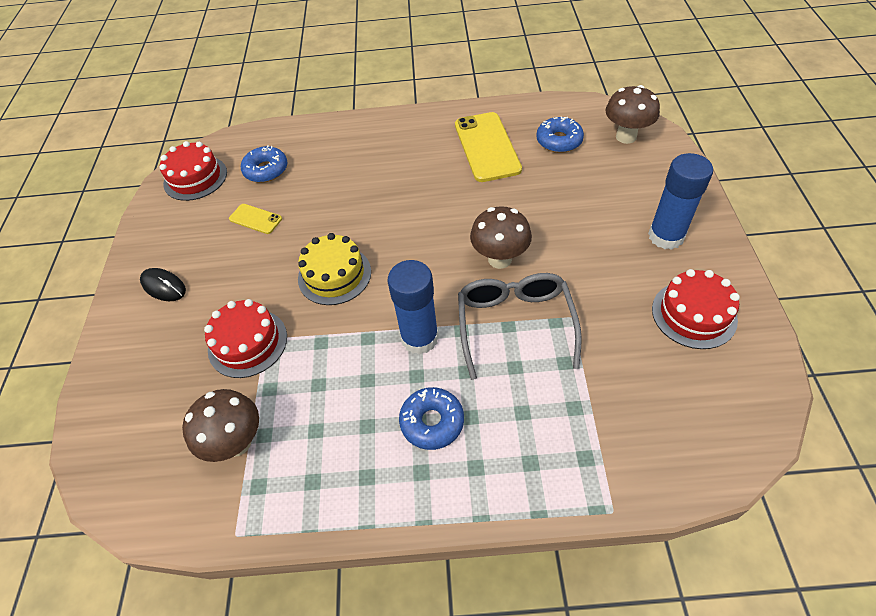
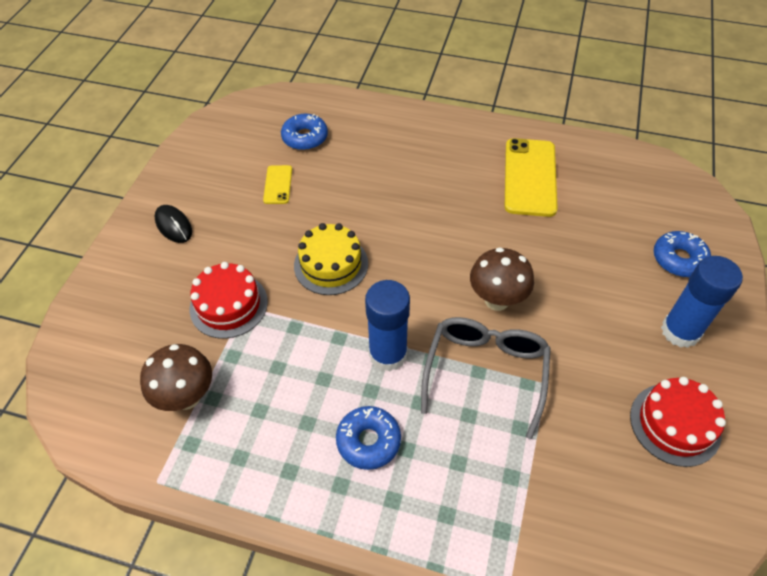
camera: 15 degrees right, 0 degrees up
(195, 178) = (237, 126): red cake -> none
(255, 219) = (278, 185): yellow phone -> yellow phone turned 45 degrees clockwise
(559, 141) = (608, 192): blue donut -> blue donut (679, 259)
(626, 136) = (682, 209): brown mushroom -> none

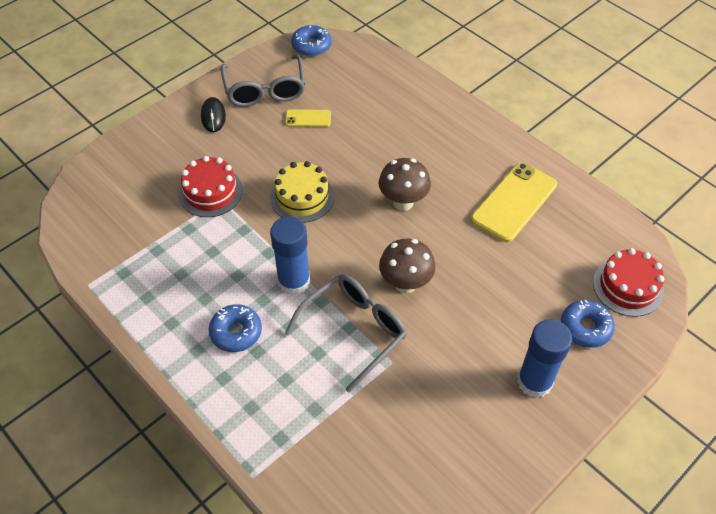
camera: 30 degrees right, 0 degrees up
(187, 397) = (141, 241): brown mushroom -> brown mushroom (403, 202)
(211, 176) = (265, 90): none -> grey glasses
(278, 185) = (308, 118): yellow phone -> yellow phone turned 60 degrees clockwise
(305, 138) = (356, 89): blue donut -> blue donut (311, 46)
(675, 424) = (467, 443): red cake -> red cake (627, 287)

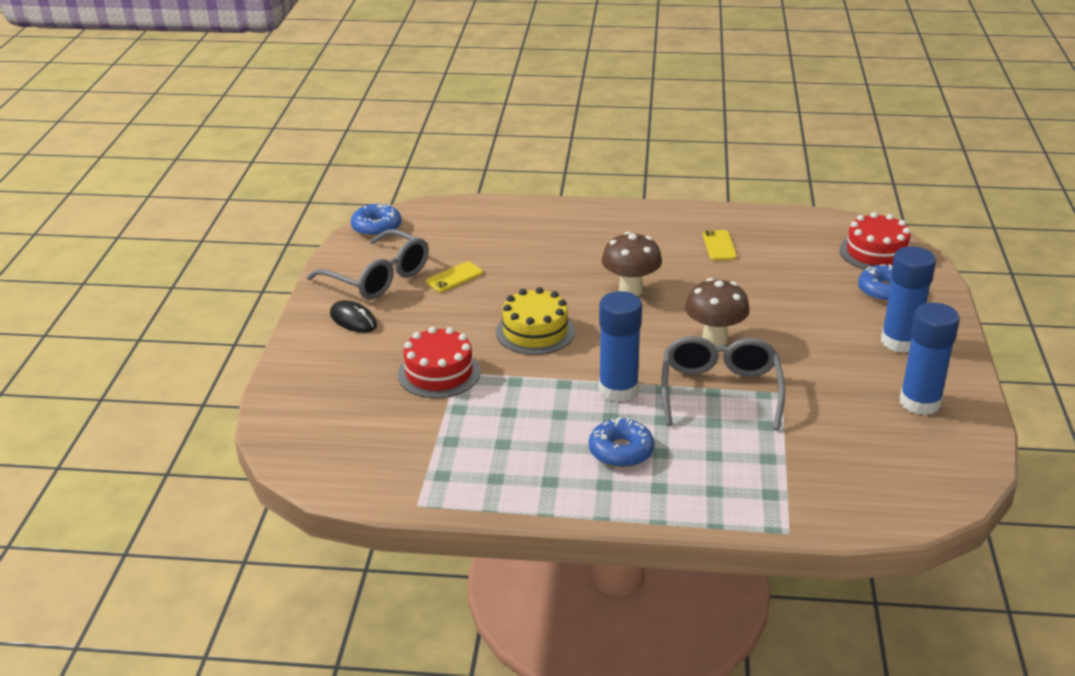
camera: 40 degrees left, 20 degrees down
(476, 446) = (920, 402): none -> blue glue stick
(514, 202) = (719, 246): yellow phone -> yellow phone, size x0.50

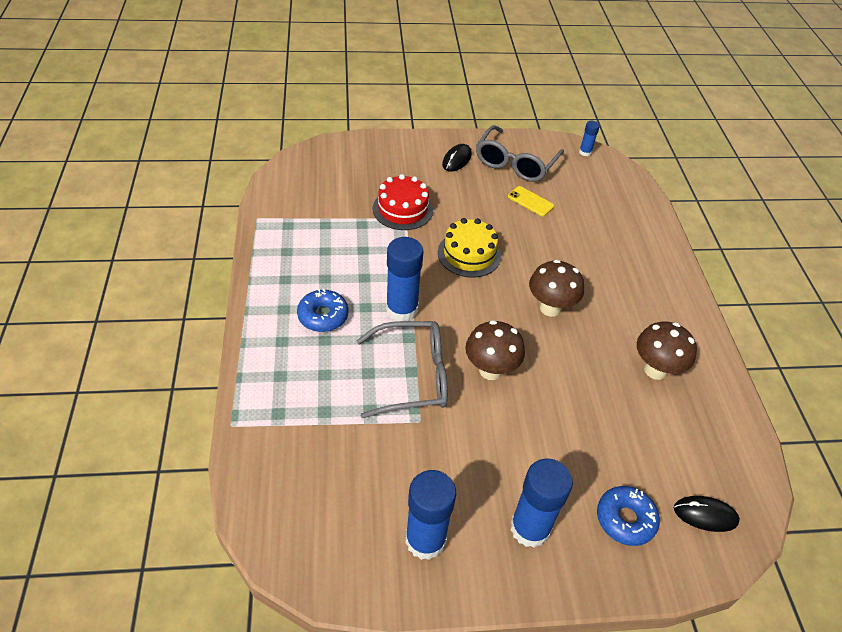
camera: 75 degrees right, 15 degrees up
(376, 227) = (585, 152): blue donut -> blue glue stick
(719, 246) = (655, 370): yellow phone -> brown mushroom
(876, 252) = (705, 515): red cake -> black mouse

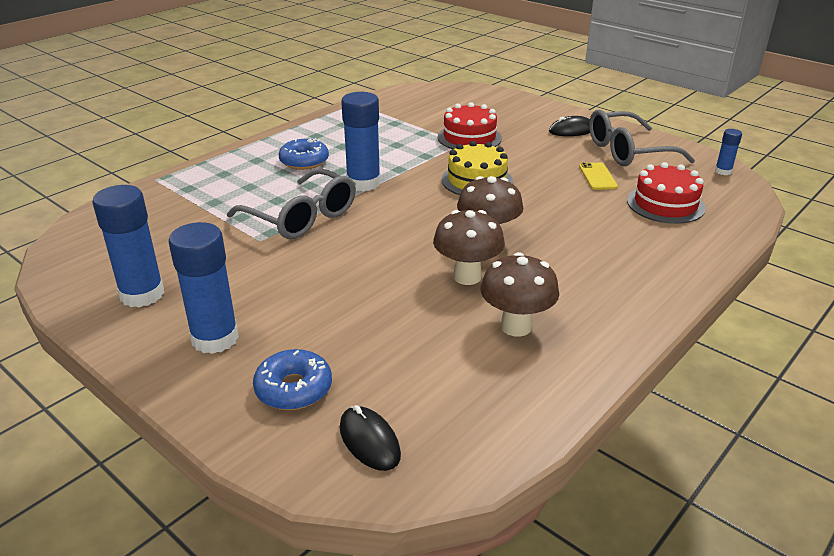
camera: 50 degrees right, 15 degrees down
(490, 370) = (364, 245): brown mushroom -> brown mushroom (467, 276)
(594, 205) = (665, 204): none -> red cake

